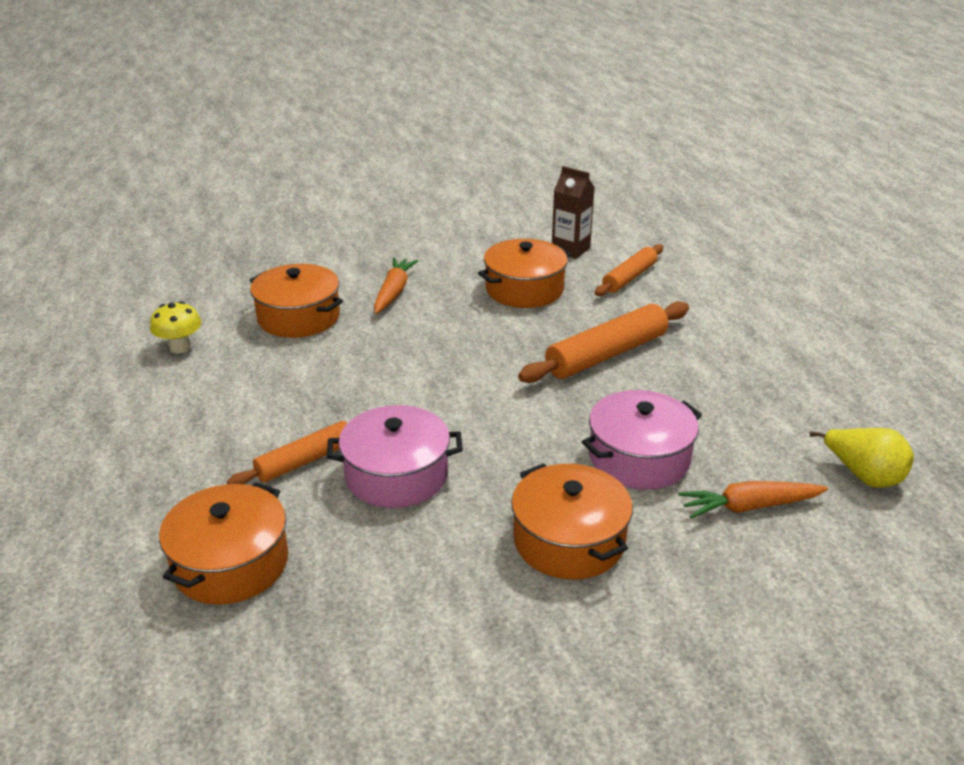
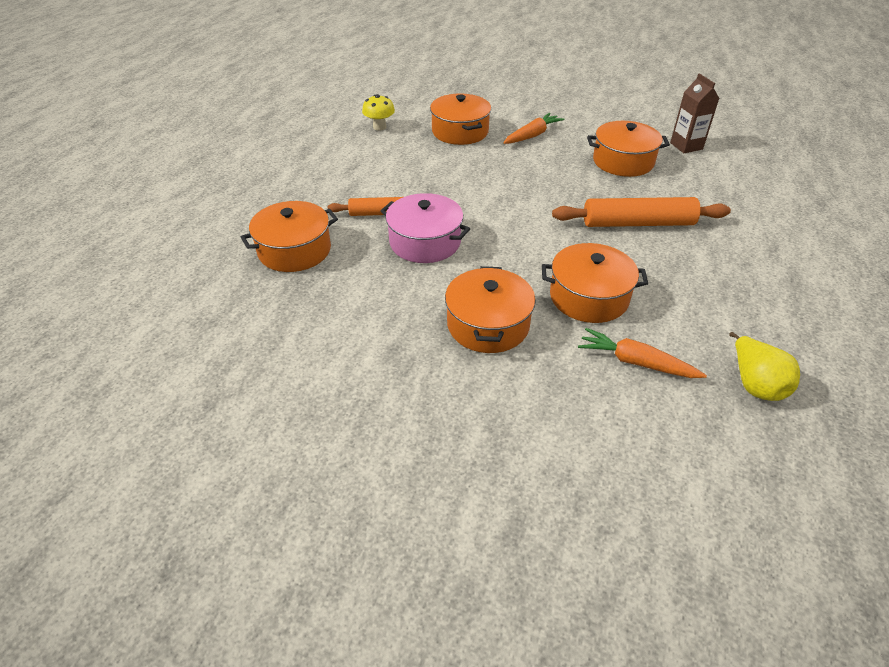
camera: 35 degrees right, 10 degrees up
(629, 277) = (712, 179): orange rolling pin -> none
(639, 458) = (589, 297): pink pot -> orange pot

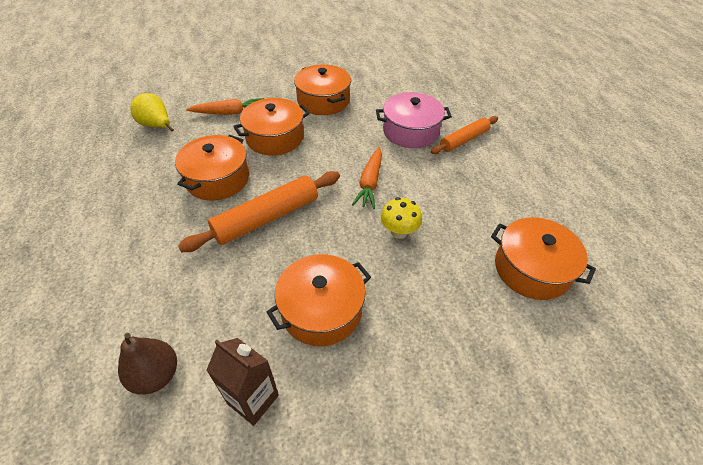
camera: 145 degrees right, 5 degrees up
(294, 250) = (475, 95): orange pot -> orange pot (217, 179)
(379, 127) = (608, 232): yellow mushroom -> yellow mushroom (399, 232)
(532, 135) = (455, 307): orange carrot -> orange carrot (370, 183)
(748, 172) = (156, 375): none -> brown pear

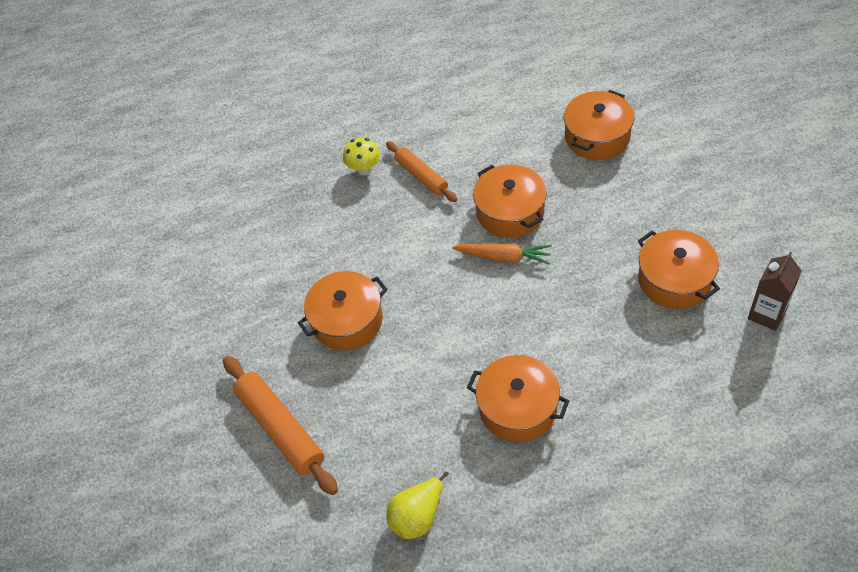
camera: 85 degrees left, 5 degrees up
(156, 375) = (768, 389): brown pear -> none
(229, 113) = (380, 430): orange carrot -> none
(267, 218) = (572, 344): orange rolling pin -> orange rolling pin (281, 429)
(275, 138) = (432, 363): orange pot -> orange pot (510, 212)
(399, 232) = (571, 229): yellow mushroom -> yellow mushroom (364, 169)
(410, 131) = (408, 224): pink pot -> none

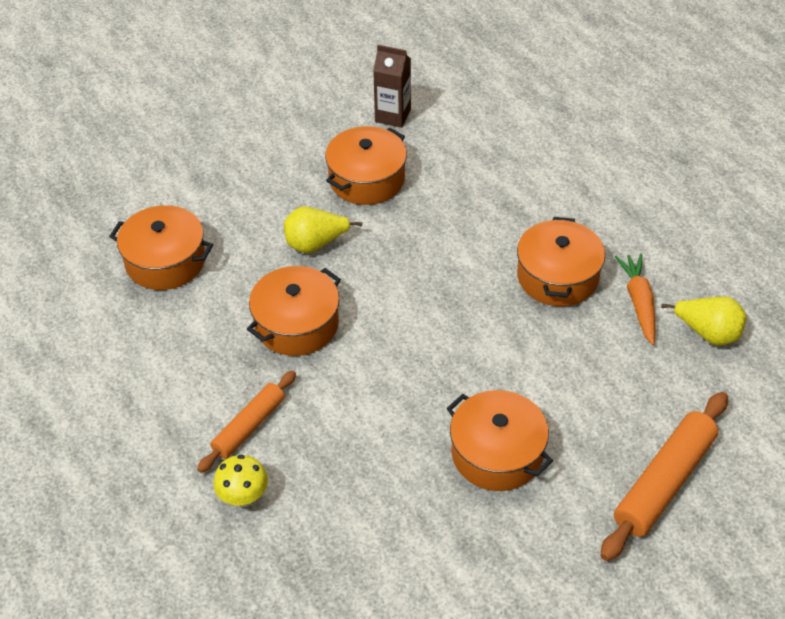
camera: 110 degrees left, 5 degrees down
(504, 257) = (366, 319): orange carrot -> orange carrot (639, 302)
(597, 233) = (315, 244): none -> yellow pear

